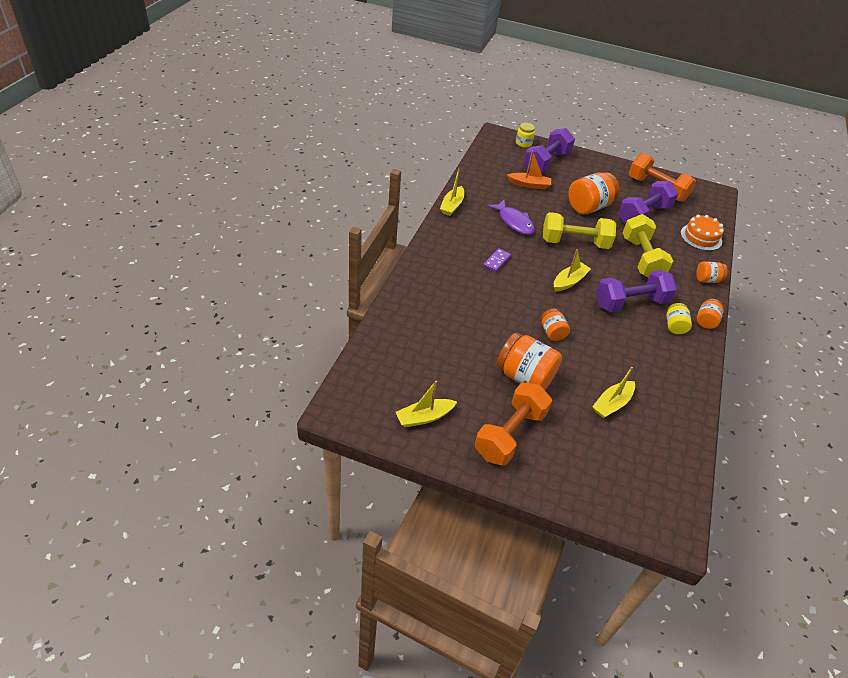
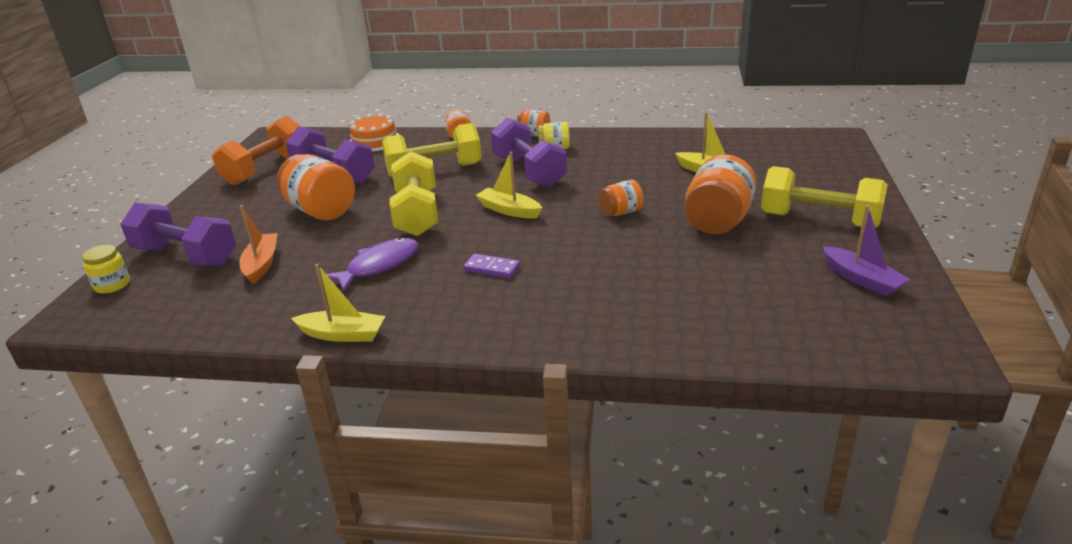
camera: 95 degrees left, 15 degrees down
(424, 417) = (862, 279): yellow boat -> purple boat
(510, 434) = (819, 220): orange dumbbell -> yellow dumbbell

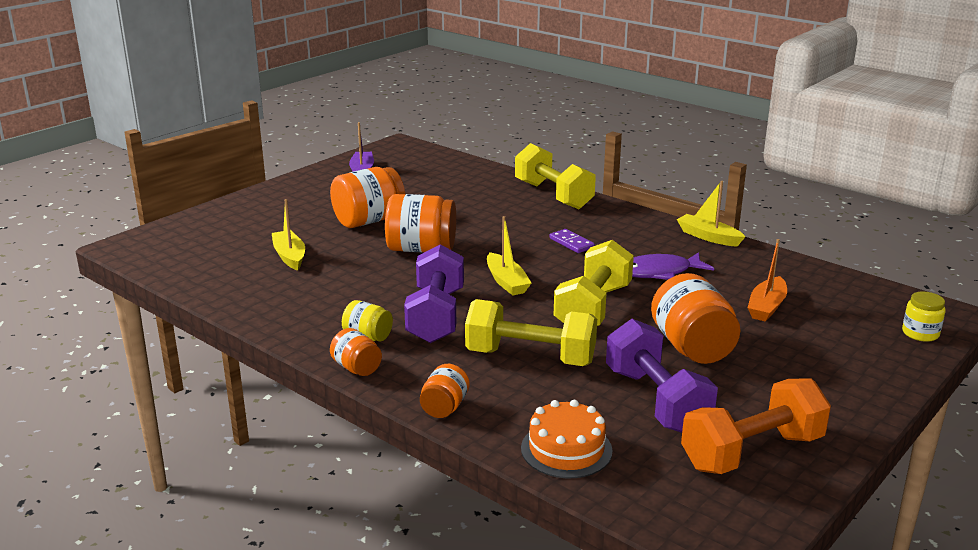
camera: 150 degrees left, 5 degrees down
(186, 256) = (849, 341): purple dumbbell -> none
(621, 212) = (421, 249): orange jar -> orange jar, size x1.85
(819, 220) = (307, 200): yellow dumbbell -> yellow dumbbell (553, 195)

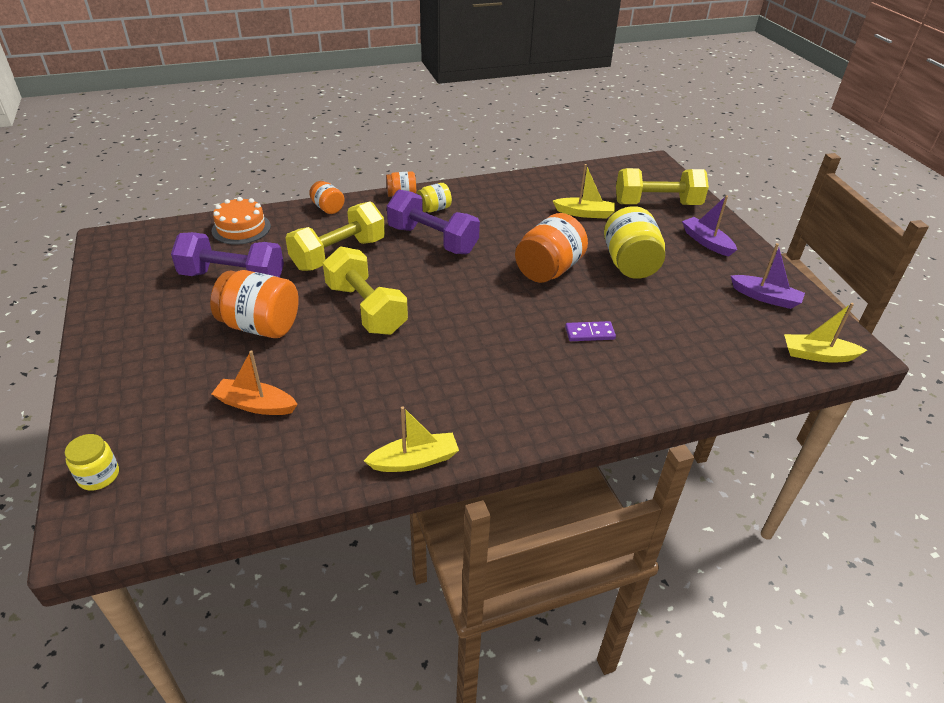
camera: 120 degrees right, 15 degrees up
(292, 200) = (706, 242): none -> purple boat
(368, 221) = (630, 264): orange jar -> yellow jar
(506, 282) = (450, 287): yellow boat -> yellow boat (817, 355)
(553, 195) = (618, 399): yellow dumbbell -> yellow dumbbell (657, 204)
(571, 243) = (488, 354): purple domino -> purple domino (589, 333)
(659, 272) = (381, 376): purple fish -> none
(752, 452) = (145, 285): orange dumbbell -> none
(766, 307) = (255, 405): orange boat -> orange boat turned 45 degrees counterclockwise

